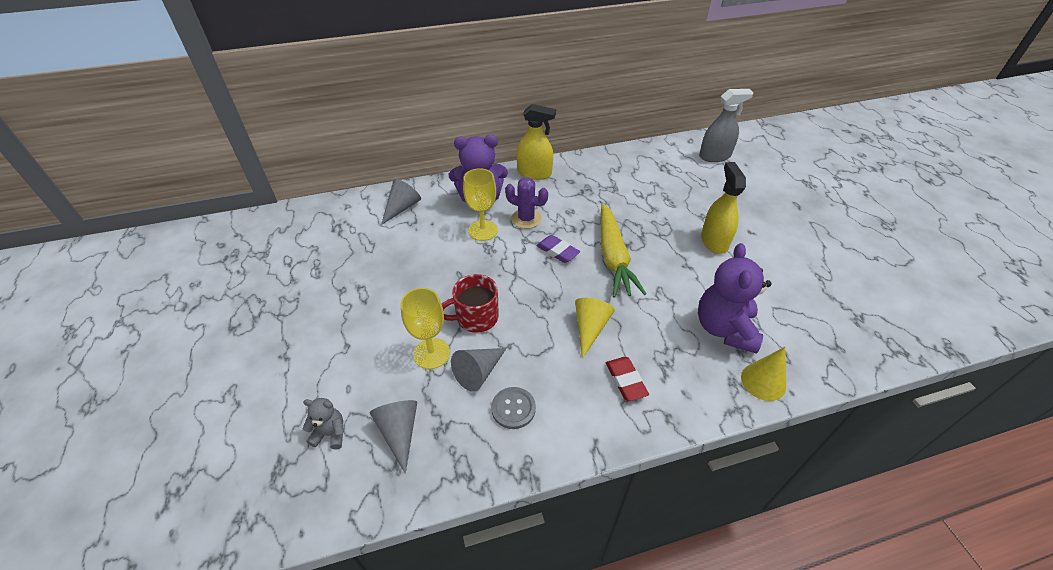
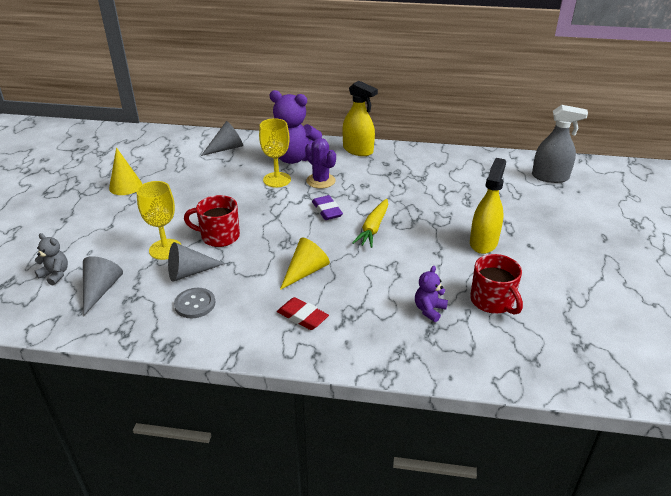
camera: 25 degrees right, 10 degrees down
(613, 257) = (373, 228): yellow carrot -> yellow carrot, size x0.65
(625, 381) = (302, 317): red eraser -> red eraser turned 60 degrees counterclockwise
(724, 329) = (429, 310): purple teddy bear -> purple teddy bear, size x0.48
(763, 381) = (429, 359): yellow cone -> yellow cone (125, 186)
(765, 300) = (492, 301): none -> red mug

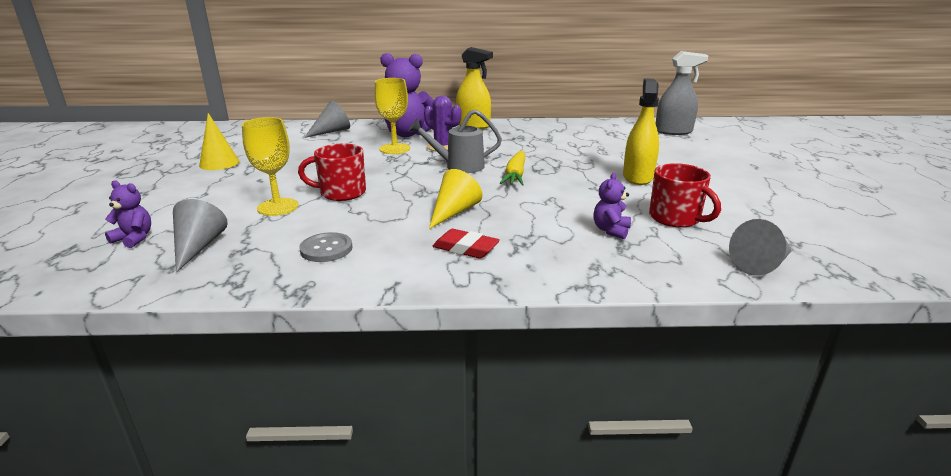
camera: 10 degrees left, 10 degrees down
(55, 275) = (134, 238): grey teddy bear -> purple teddy bear
(189, 272) = (312, 223): grey cone -> grey cone (761, 264)
(327, 211) = (459, 166): purple eraser -> grey watering can

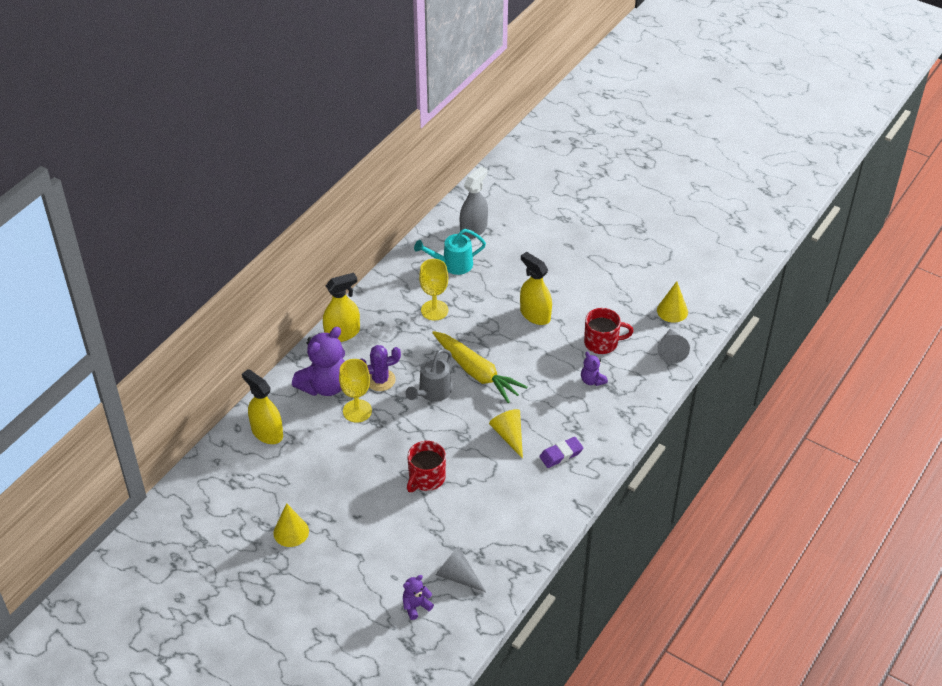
camera: 55 degrees left, 20 degrees up
(278, 207) = (423, 520): yellow goblet -> yellow goblet (434, 310)
(326, 249) = (510, 516): grey button -> none
(331, 131) = (267, 432): grey cone -> yellow spray bottle
(465, 248) = (561, 454): red eraser -> purple eraser
(515, 175) = (476, 372): yellow carrot -> yellow carrot, size x1.54
(619, 135) = (452, 264): none -> turquoise watering can
(819, 243) = (672, 311): none -> yellow cone

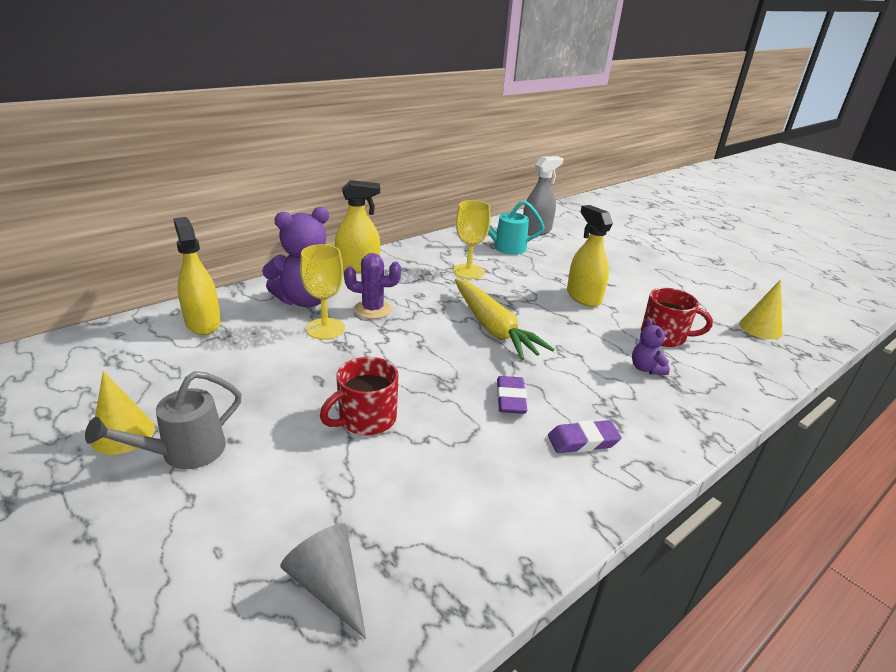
camera: 15 degrees right, 15 degrees down
(416, 606) = (215, 623): purple teddy bear -> none
(432, 393) = (428, 333): grey watering can -> grey watering can (184, 452)
(509, 435) = (510, 399): yellow cone -> purple eraser
(671, 350) = (761, 363): grey cone -> none

